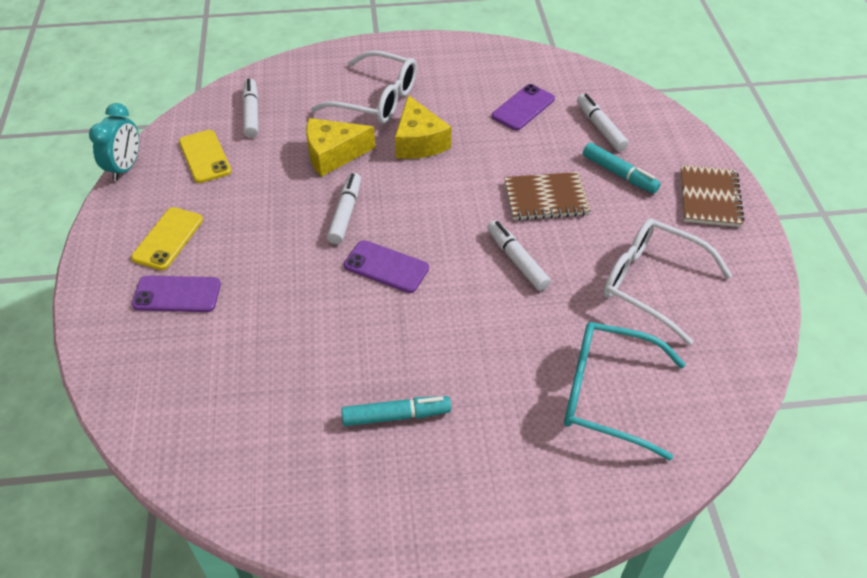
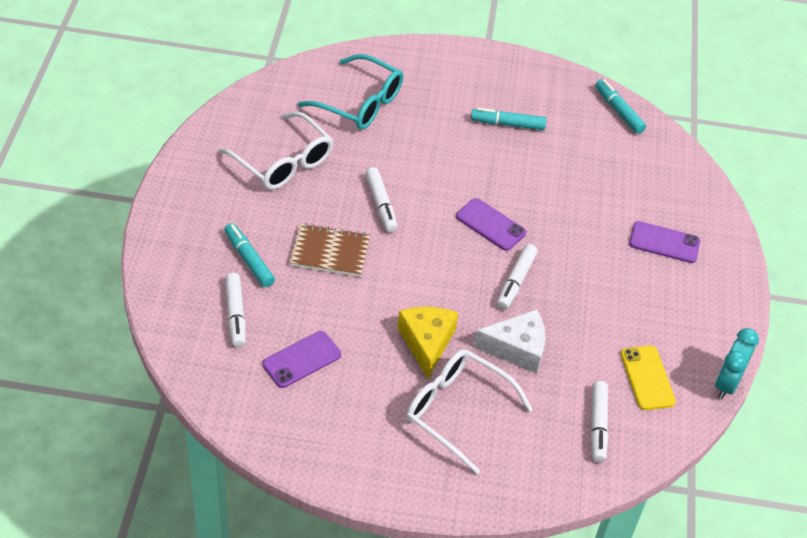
camera: 170 degrees left, 0 degrees up
(168, 239) = (676, 294): yellow phone -> none
(233, 488) = (618, 111): none -> turquoise marker
(333, 154) = (517, 348): yellow cheese -> white cheese
(709, 198) = (184, 217): brown notebook -> none

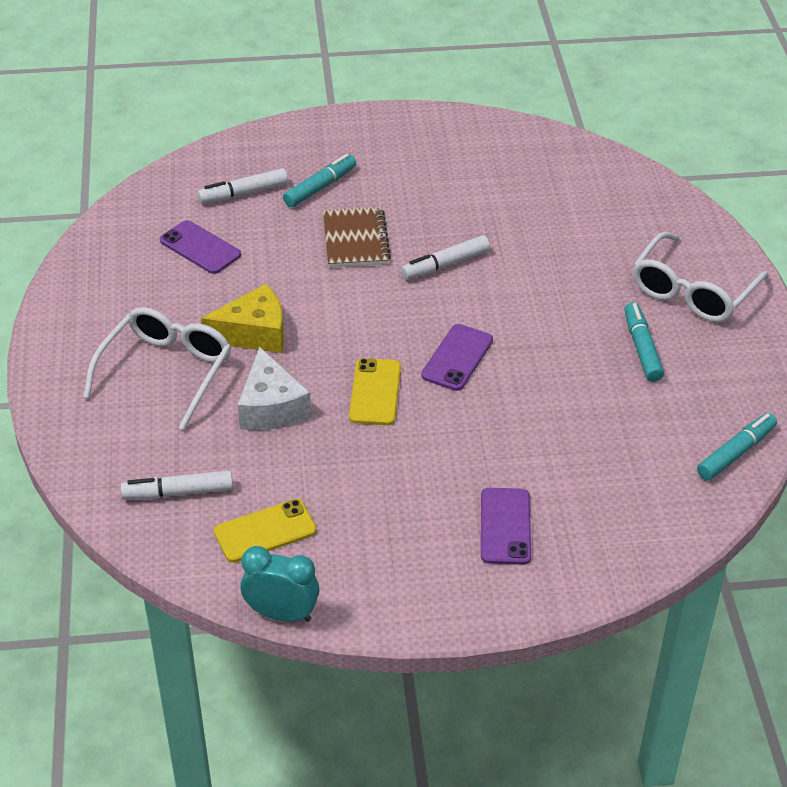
camera: 80 degrees right, 5 degrees down
(283, 162) = (473, 182): white glasses -> white glasses (692, 291)
(360, 103) = (601, 220): turquoise glasses -> none
(516, 281) = (375, 392): white marker -> yellow phone

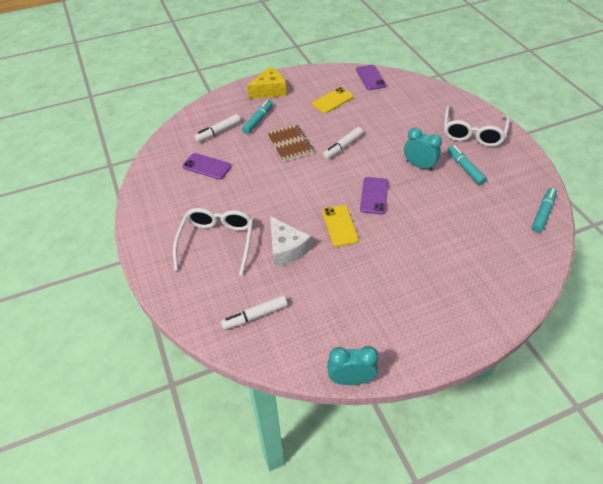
camera: 15 degrees left, 5 degrees up
(254, 333) = (257, 208): yellow cheese -> yellow cheese (269, 91)
(265, 531) = (317, 327): yellow phone -> yellow phone (332, 100)
(505, 526) = (449, 287): purple phone -> purple phone (370, 78)
(562, 326) = (419, 166): none -> turquoise clock

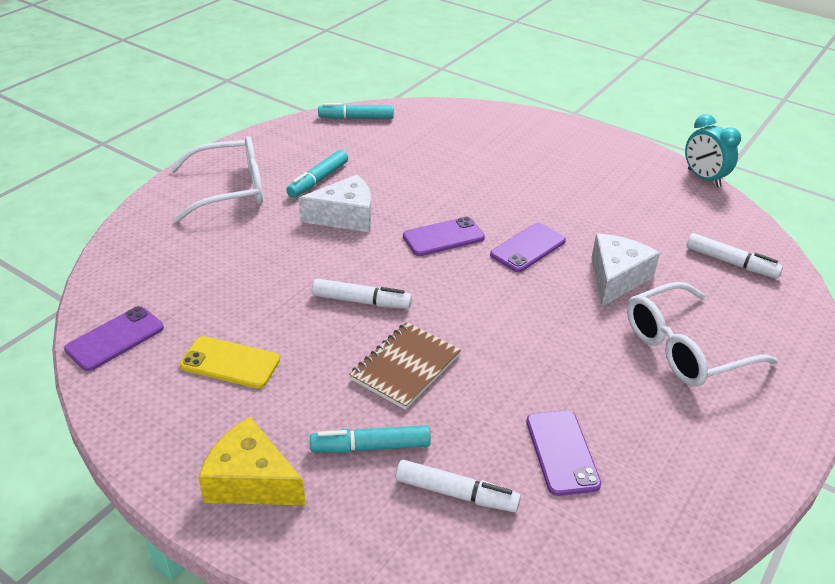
camera: 125 degrees left, 10 degrees down
(340, 226) = (528, 248): yellow phone -> purple phone
(419, 166) = (345, 216): turquoise clock -> white cheese

